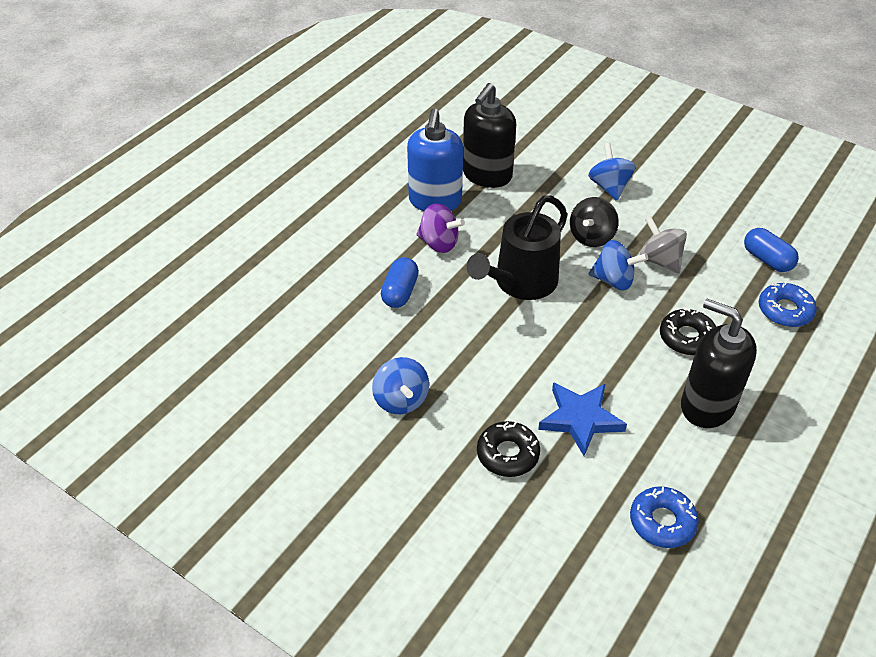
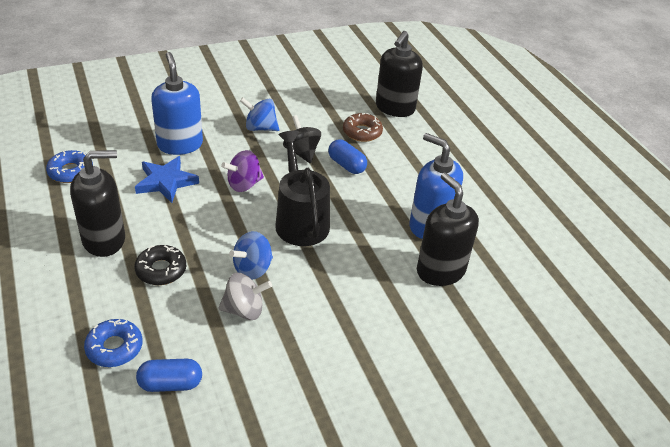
camera: 120 degrees right, 5 degrees down
(246, 304) = (395, 108): none -> black soap dispenser
(324, 308) = (362, 132): none -> brown donut
(439, 243) = (379, 204): purple spinning top -> purple spinning top (244, 184)
(507, 454) = (180, 144): black donut -> blue soap dispenser
(591, 237) = (309, 287): black spinning top -> black spinning top (302, 152)
(609, 187) = (360, 341): blue spinning top -> none

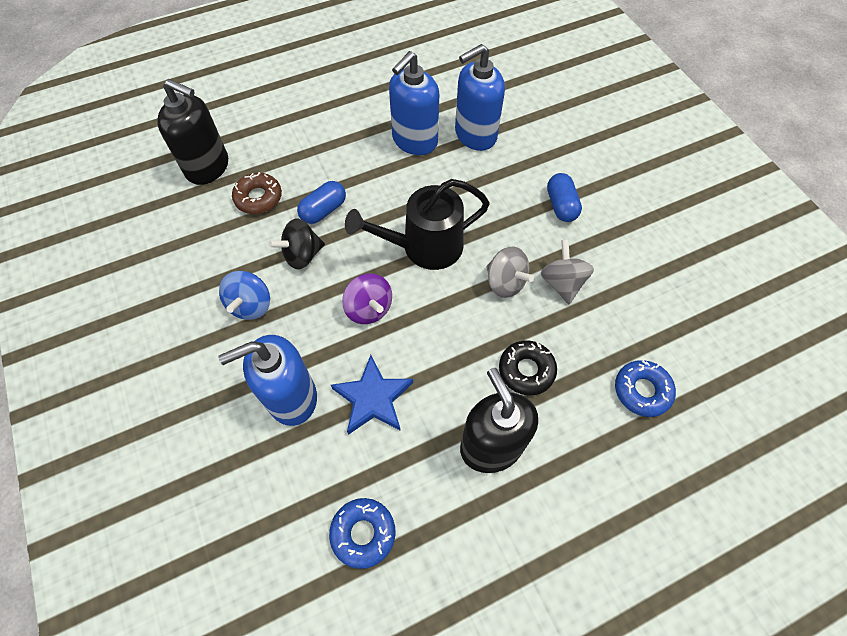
camera: 90 degrees left, 20 degrees up
(170, 384) = (666, 330): blue capsule -> blue capsule (561, 205)
(252, 269) = (505, 283): blue spinning top -> grey spinning top
(440, 271) = (475, 135): black soap dispenser -> blue soap dispenser

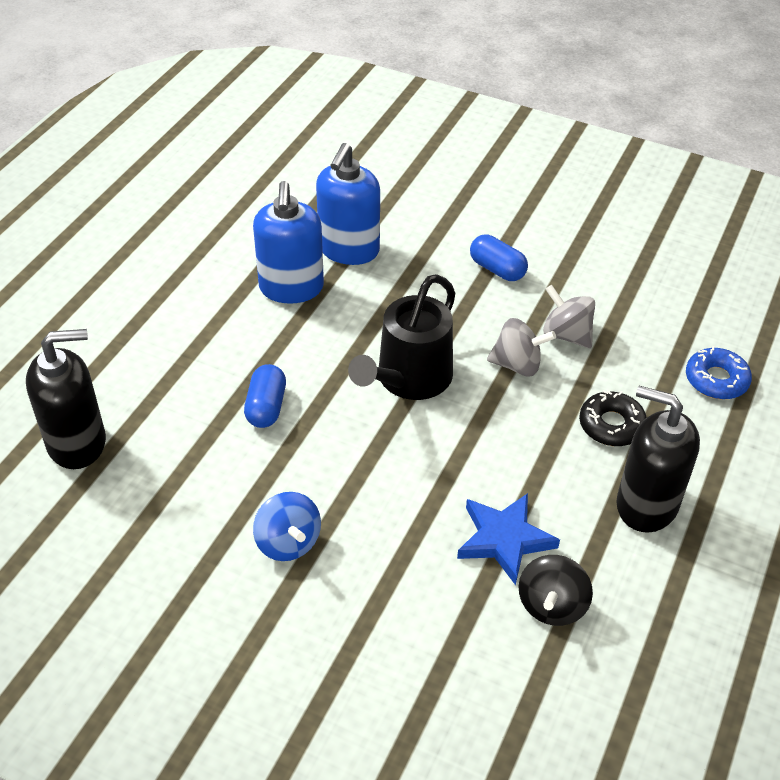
camera: 40 degrees left, 15 degrees down
(258, 198) = (177, 438): brown donut -> none
(291, 397) = (426, 593): blue soap dispenser -> none
(302, 255) = (291, 462): black spinning top -> black spinning top (551, 605)
(363, 533) = (617, 652): blue donut -> none
(369, 309) = (415, 467): purple spinning top -> none

